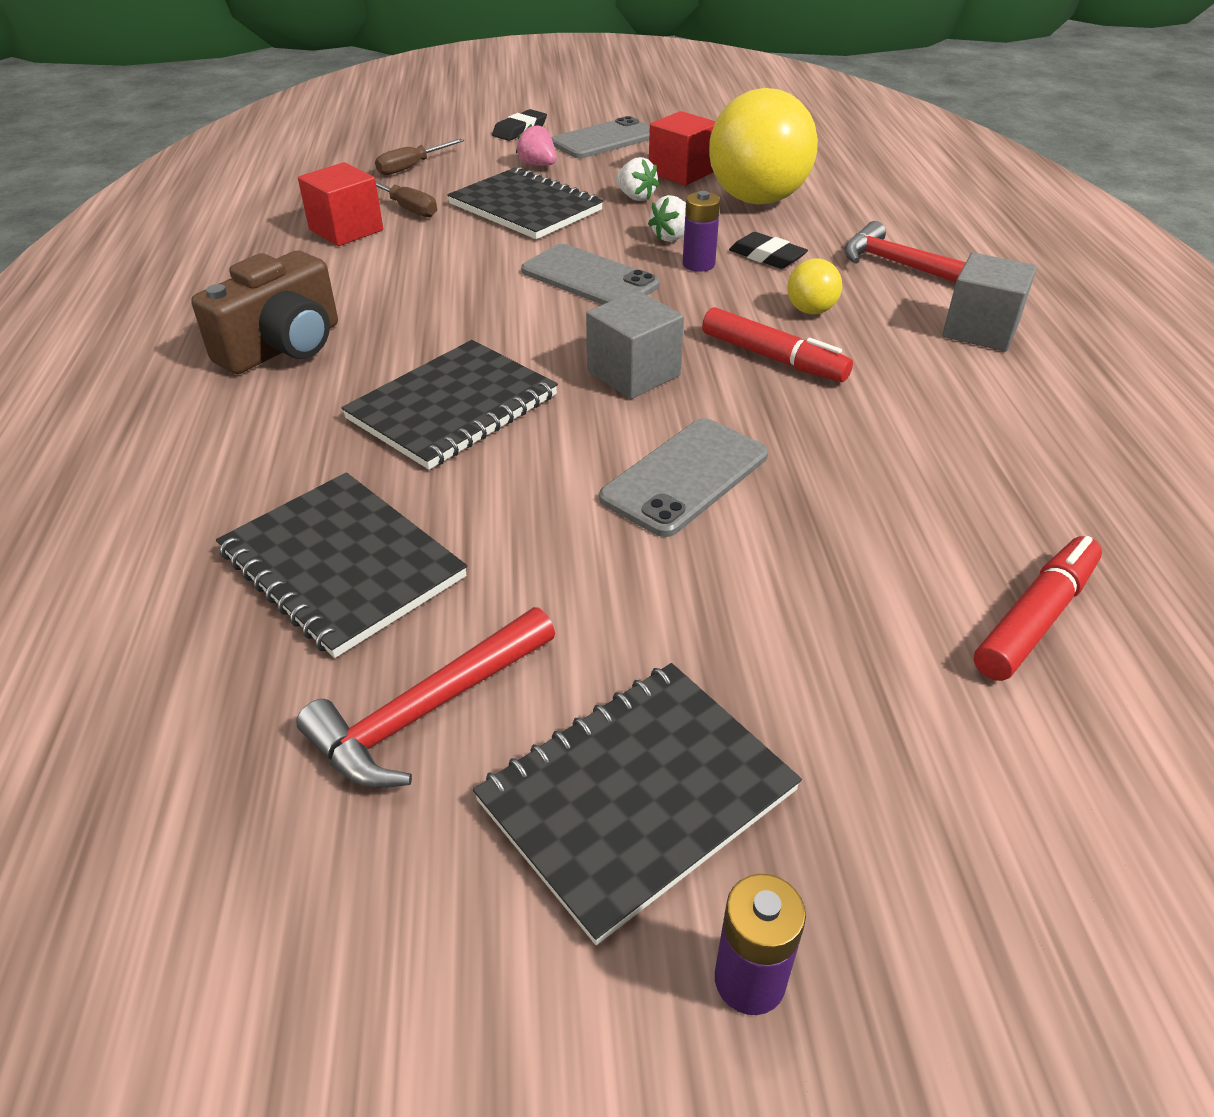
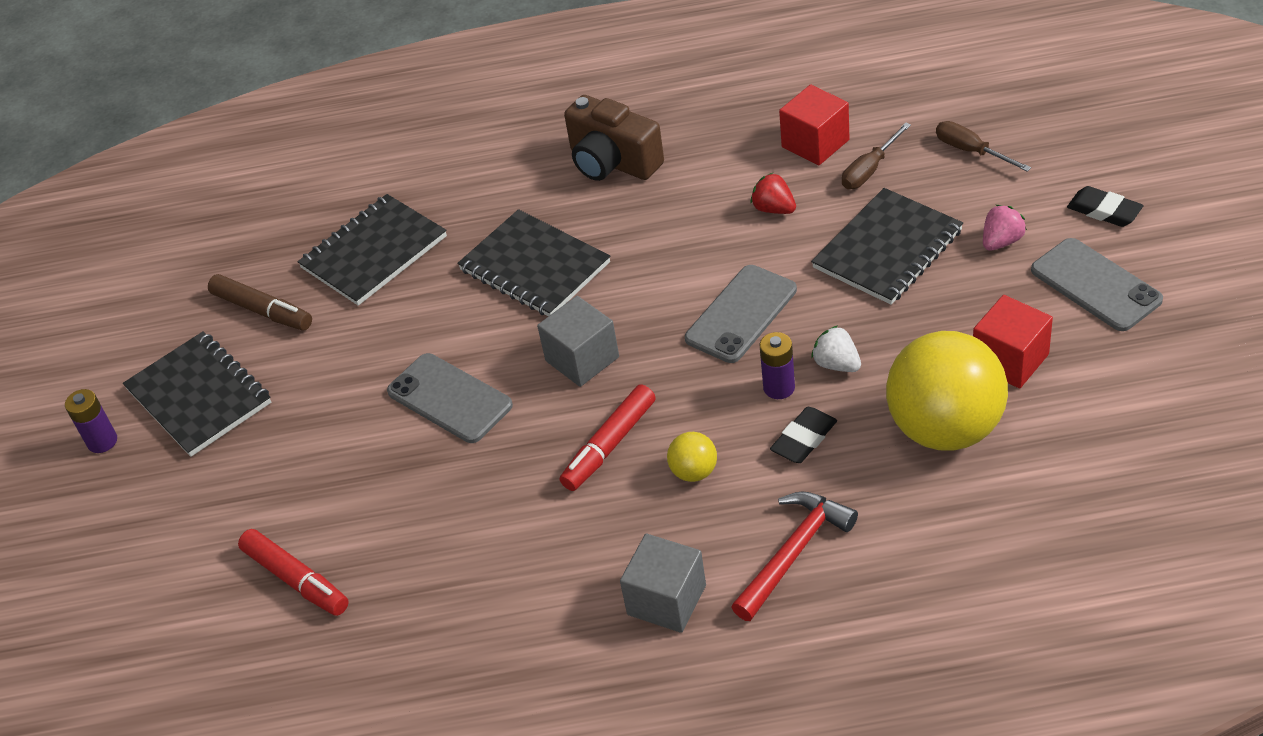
camera: 95 degrees right, 5 degrees up
(427, 710) = (262, 310): red hammer -> brown marker
(435, 255) = (774, 209): none -> red strawberry
(635, 197) = (931, 328): white strawberry -> none

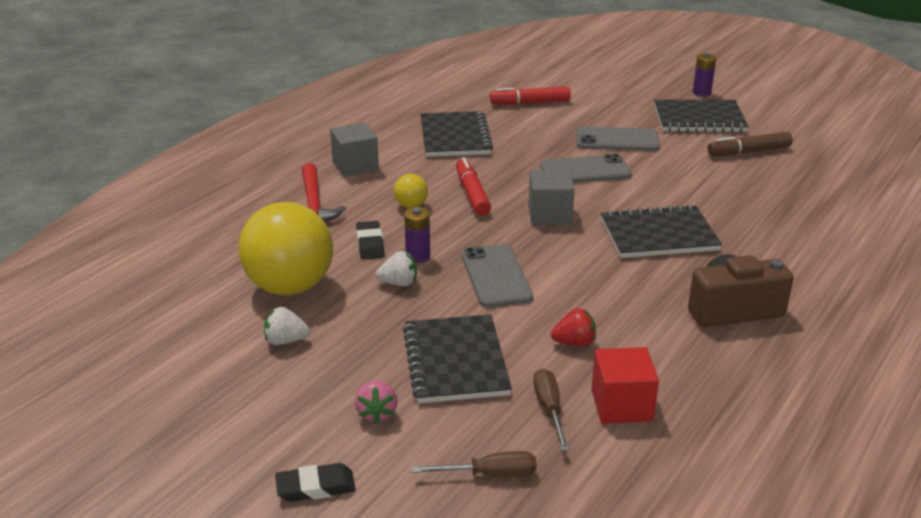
camera: 125 degrees right, 15 degrees down
(374, 252) = (756, 196): black notebook -> black notebook (455, 137)
(1010, 360) = (285, 341): red cube -> white strawberry
(1095, 285) = (268, 421): grey phone -> grey phone (617, 140)

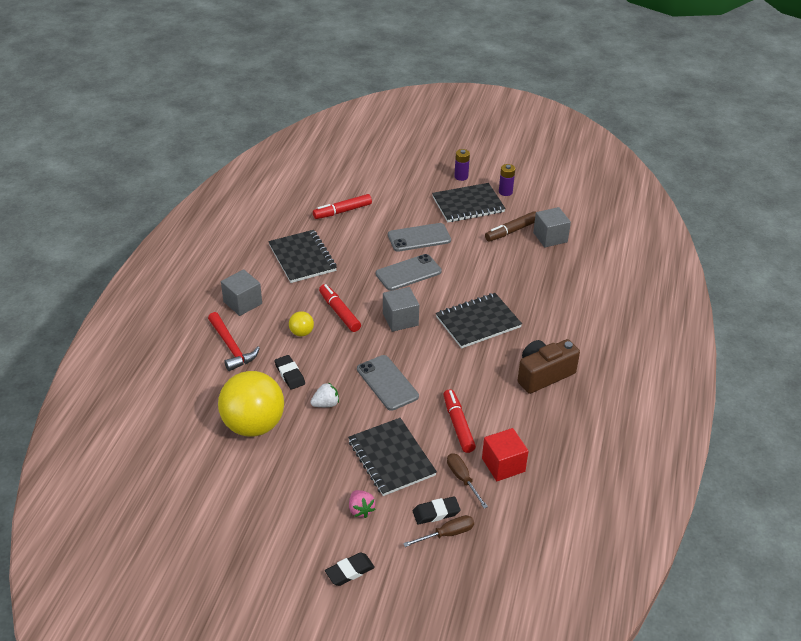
camera: 20 degrees left, 10 degrees up
(285, 341) = (274, 470): white strawberry -> none
(418, 256) = (328, 378): purple battery -> purple battery (505, 192)
(487, 442) = (436, 512): none -> black eraser
(574, 343) = (458, 425): red strawberry -> red marker
(803, 165) = (550, 237): none -> grey cube

